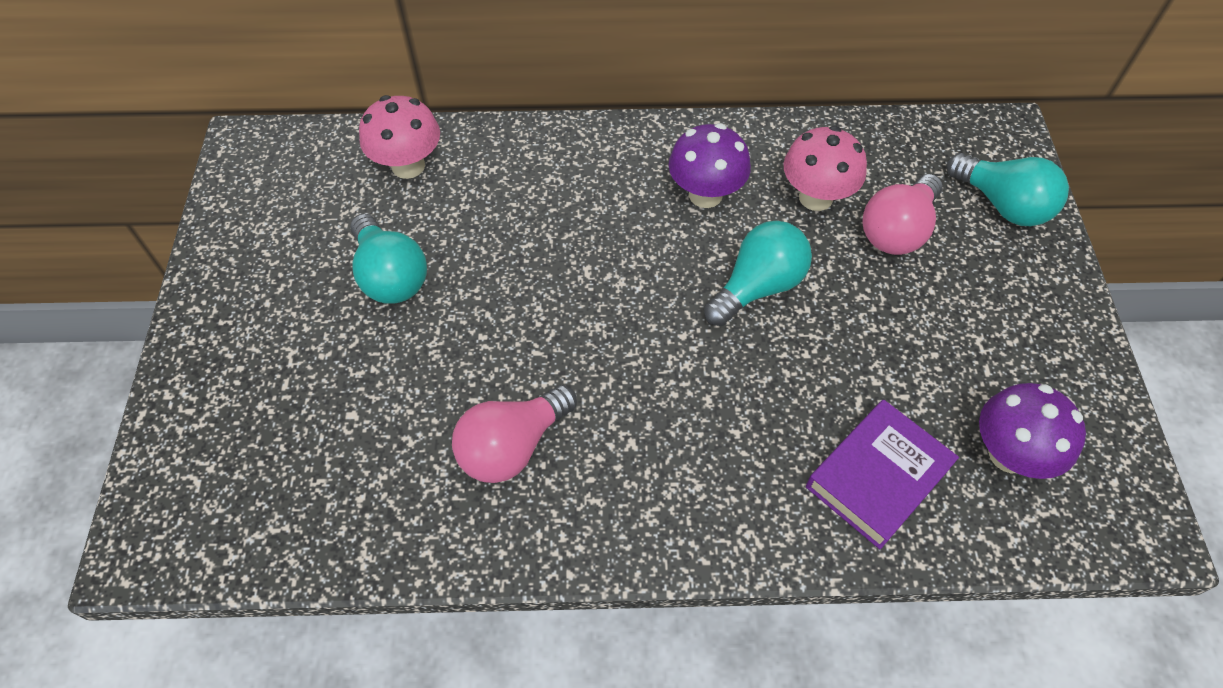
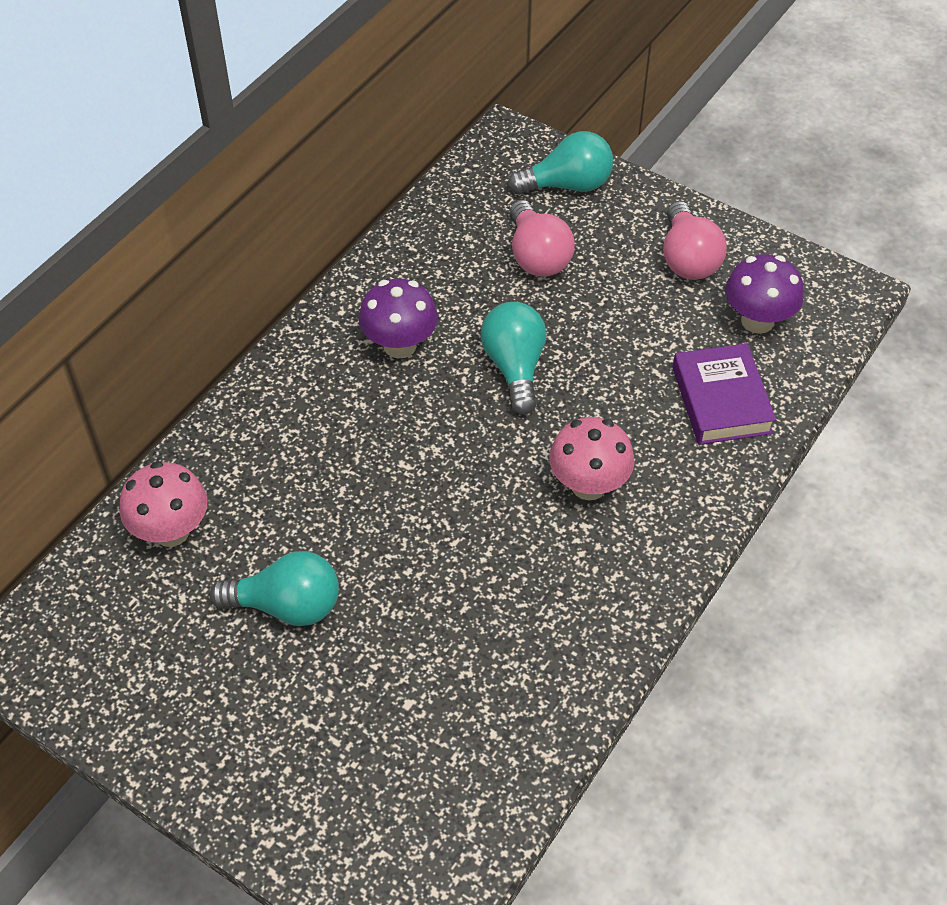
camera: 55 degrees left, 5 degrees down
(512, 446) = (528, 604): pink light bulb -> pink light bulb (687, 259)
(815, 197) = (465, 281): pink mushroom -> pink mushroom (588, 485)

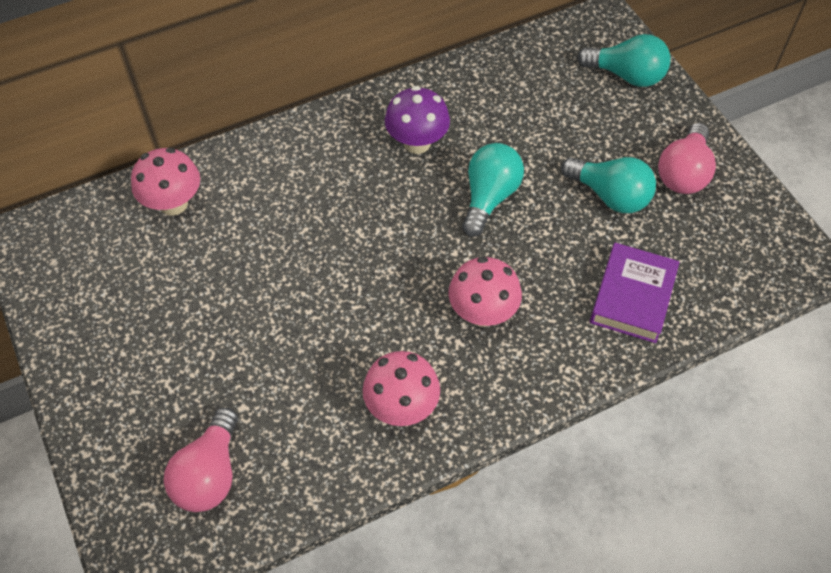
camera: 30 degrees right, 5 degrees up
(287, 606) = (211, 294): turquoise light bulb -> turquoise light bulb (610, 195)
(537, 256) = (565, 120): pink light bulb -> pink light bulb (209, 474)
(573, 617) = (401, 407): none -> pink mushroom
(757, 321) = (707, 247): purple mushroom -> none

